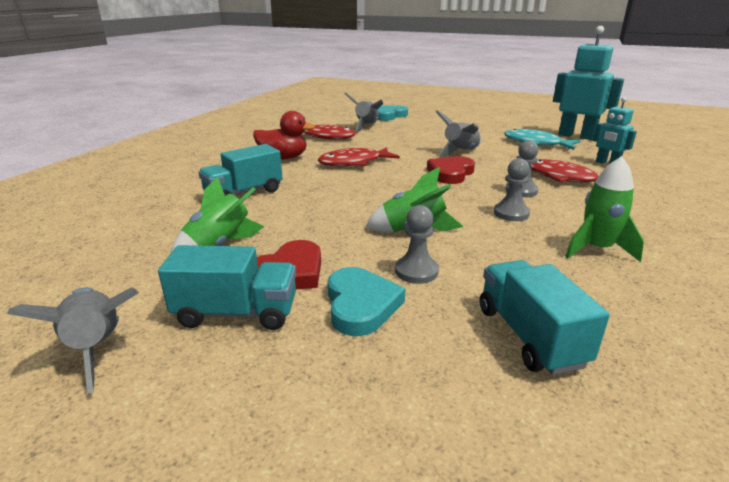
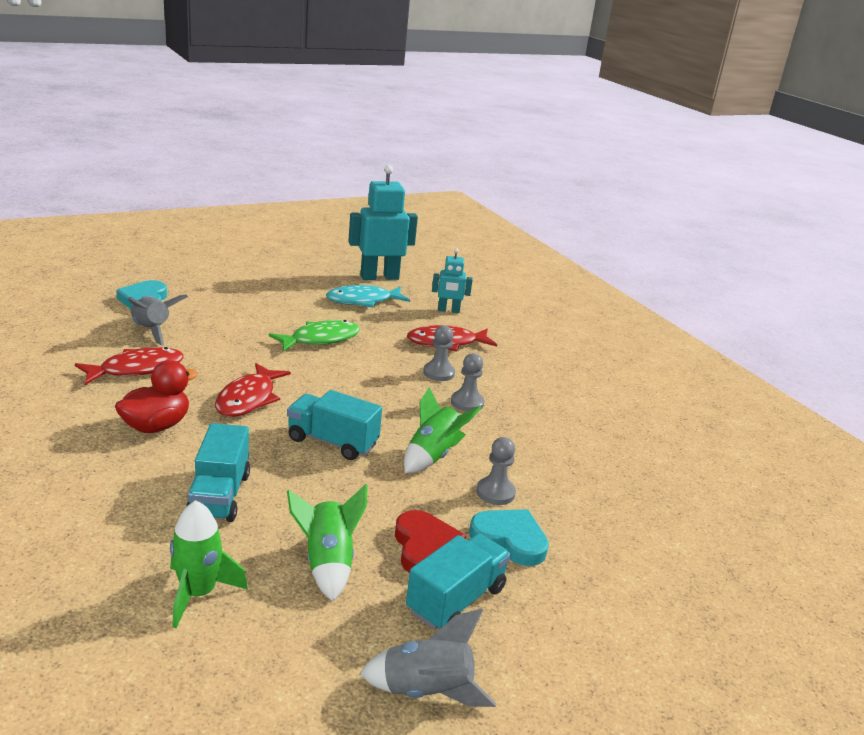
camera: 55 degrees left, 0 degrees up
(450, 173) = (358, 374): red heart -> none
(460, 152) = (320, 339): grey rocket -> green fish
(529, 336) = (609, 500): turquoise truck -> turquoise truck (332, 442)
(596, 249) = (554, 412): green rocket -> green rocket (198, 594)

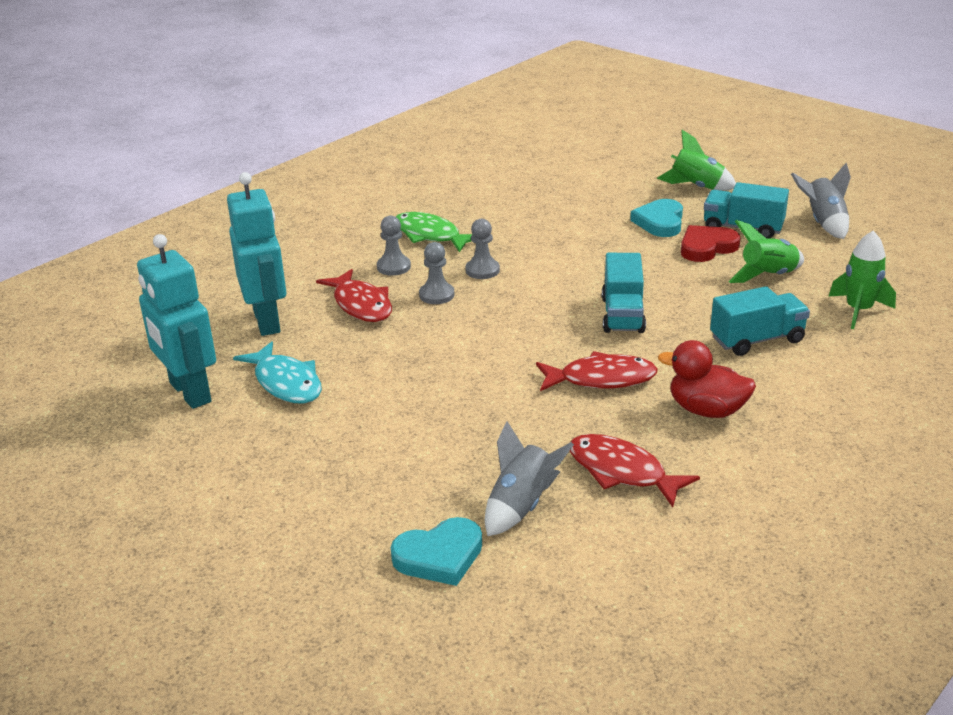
camera: 105 degrees left, 5 degrees up
(320, 339) = (426, 380): green fish -> green fish (430, 235)
(433, 455) = (588, 268): green rocket -> green rocket (696, 187)
(448, 310) = (267, 321): turquoise robot -> turquoise robot, size x1.83
(495, 492) = (610, 235): grey pawn -> grey pawn (393, 267)

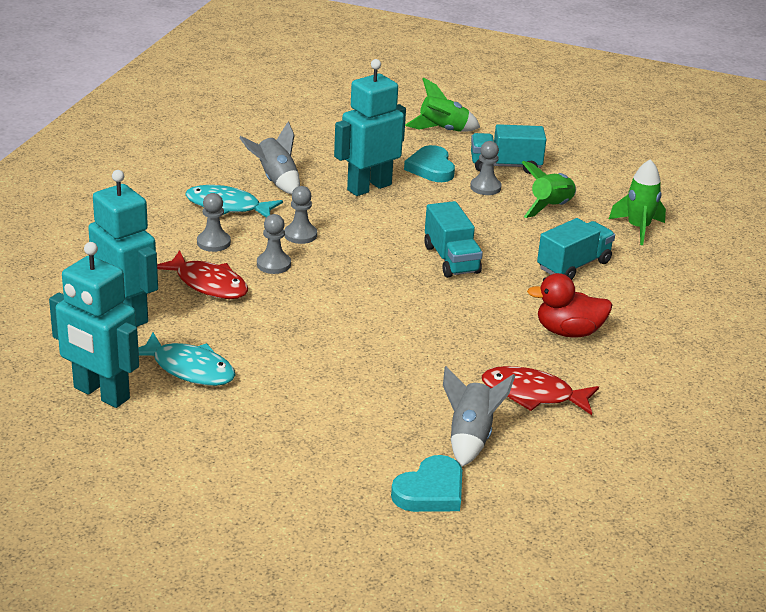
camera: 25 degrees left, 0 degrees up
(430, 235) = (227, 207): green fish -> turquoise fish
(582, 233) = (369, 187): none -> turquoise robot
(601, 379) = (468, 319): red fish -> none
(707, 247) = (485, 187): red heart -> grey pawn
(823, 223) = (568, 153): grey rocket -> grey rocket (276, 180)

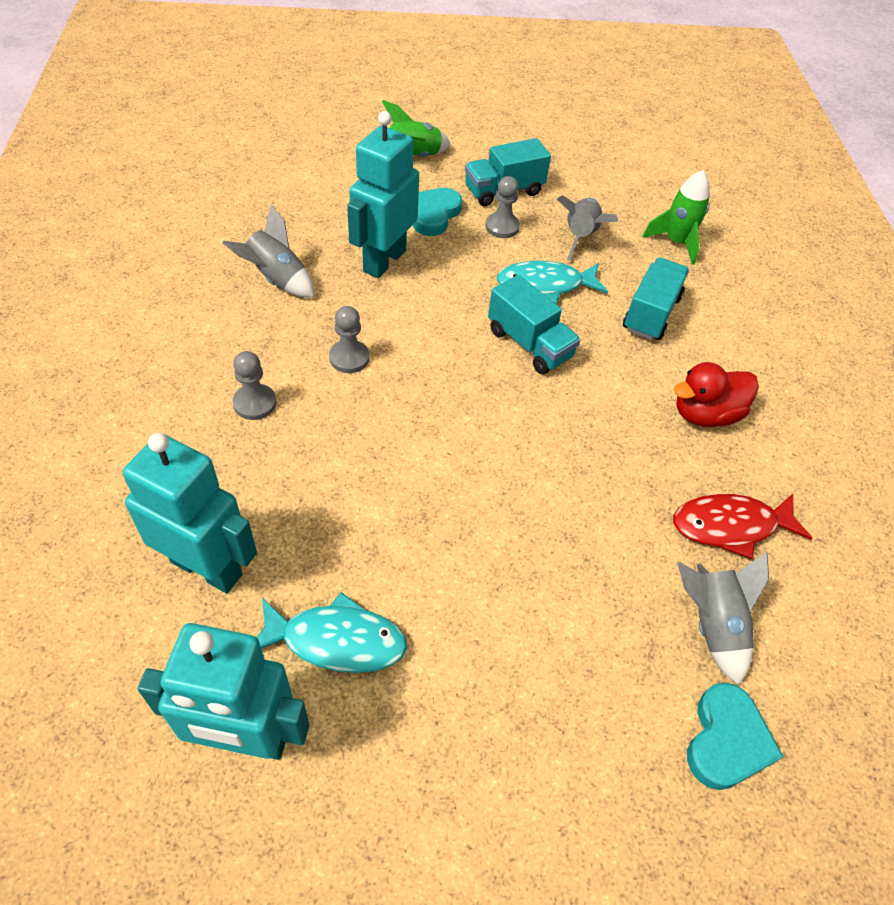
camera: 25 degrees left, 20 degrees up
(208, 284) = (283, 477): red fish -> none
(227, 207) = (242, 338): turquoise fish -> turquoise fish (545, 285)
(273, 264) = (344, 416): grey pawn -> none
(431, 168) = (433, 214): turquoise heart -> turquoise heart turned 60 degrees clockwise
(550, 207) = (580, 237): green rocket -> grey rocket

